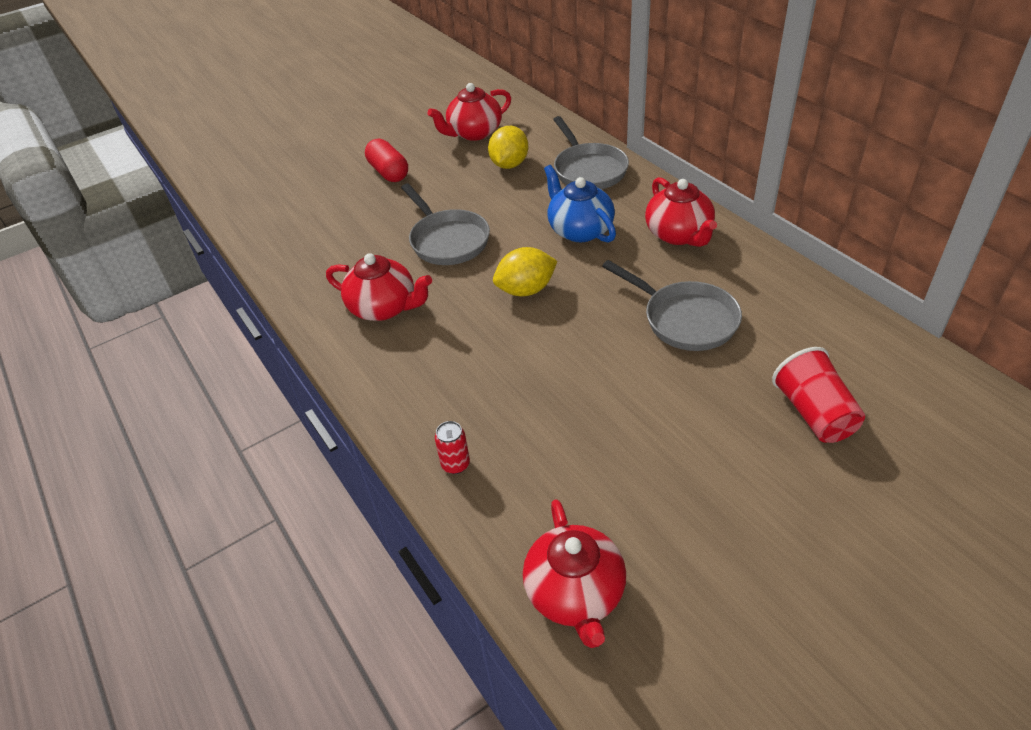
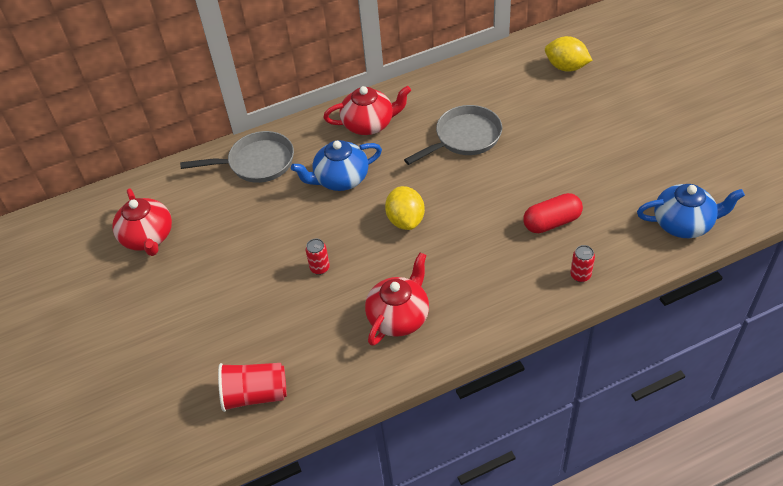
camera: 80 degrees left, 5 degrees up
(389, 172) = (184, 311): red capsule -> red capsule (551, 222)
(447, 240) = (320, 268): grey pan -> red can
(509, 164) = (220, 215): yellow lemon -> yellow lemon (566, 67)
(575, 593) = (683, 223): red teapot -> blue teapot
(814, 413) = (560, 99): red cup -> red cup (255, 394)

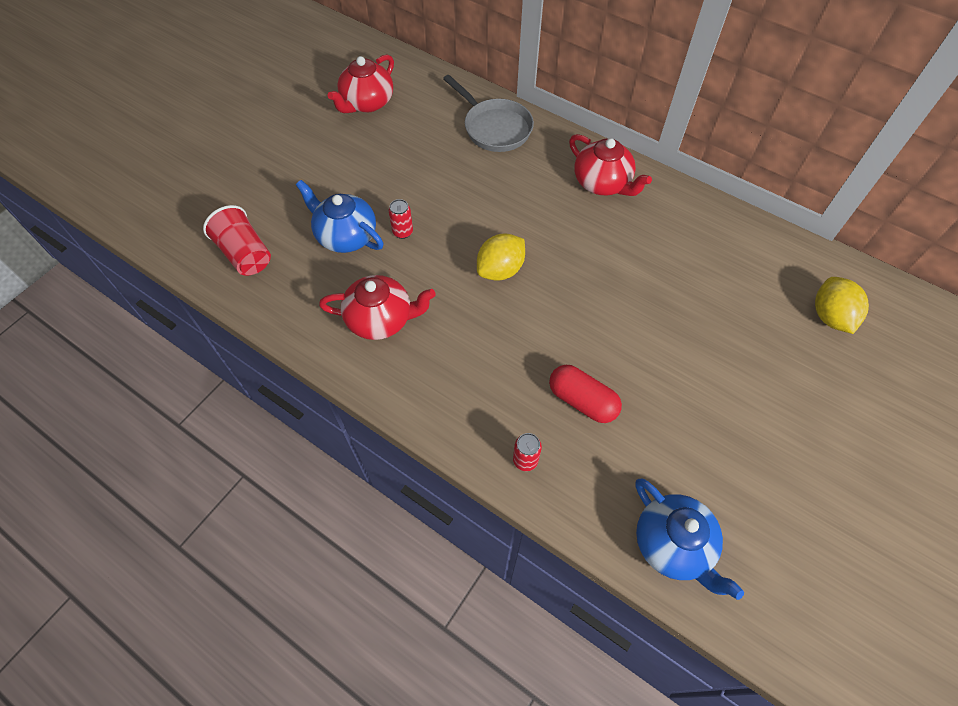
camera: 55 degrees right, 10 degrees up
(340, 179) = (517, 196): blue teapot -> blue teapot (346, 236)
(464, 138) = (644, 268): grey pan -> none

